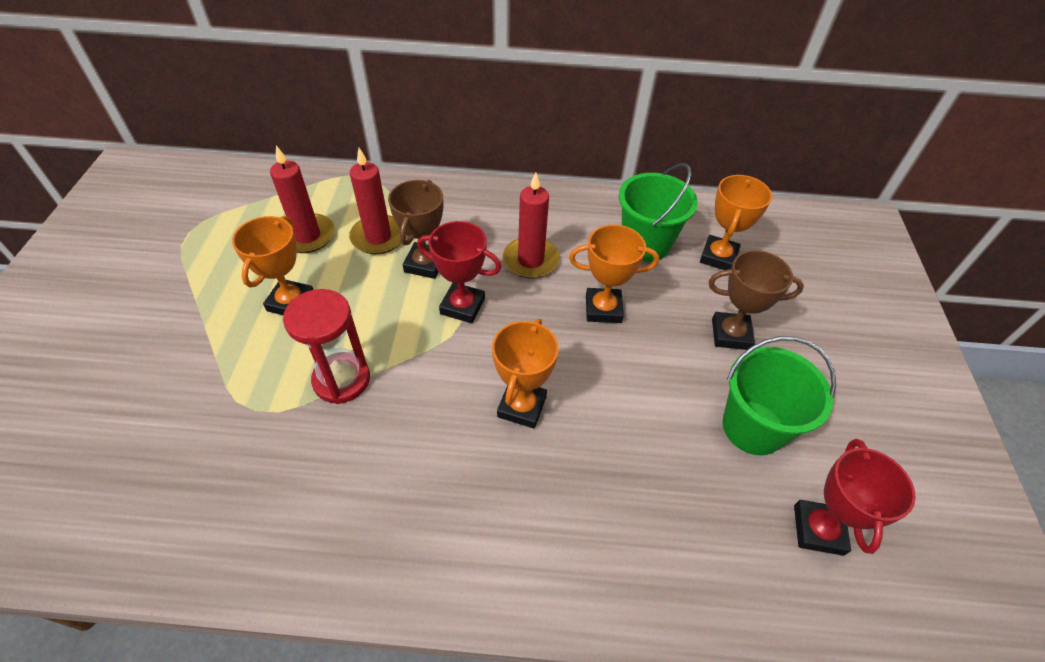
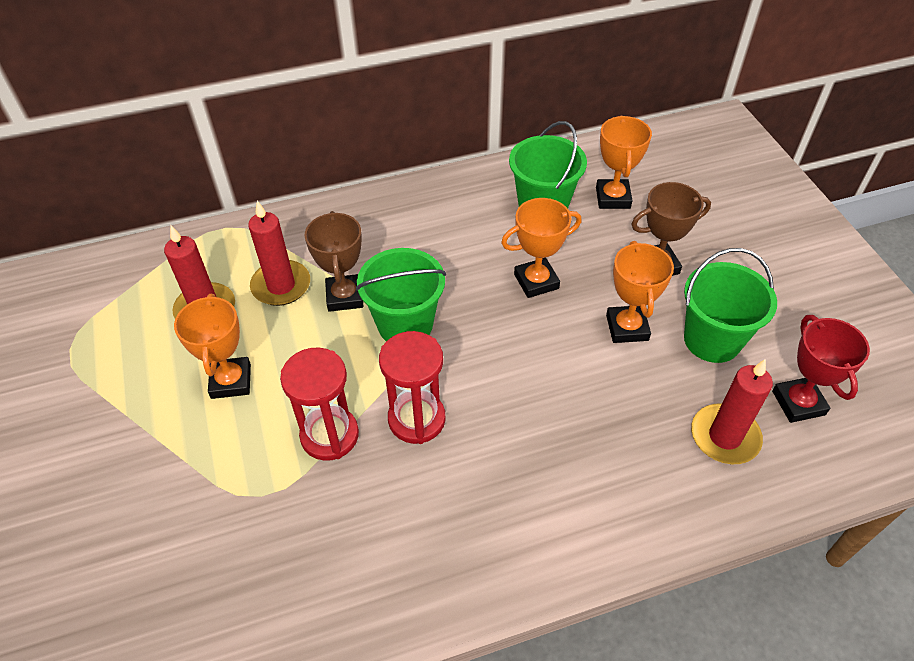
camera: 20 degrees left, 0 degrees up
(424, 395) = (416, 419): none -> red hourglass
(462, 306) = (405, 324): red trophy -> green bucket
(522, 407) = (511, 396): orange trophy -> orange trophy (627, 328)
(530, 260) = (445, 258): red candle -> red candle (724, 436)

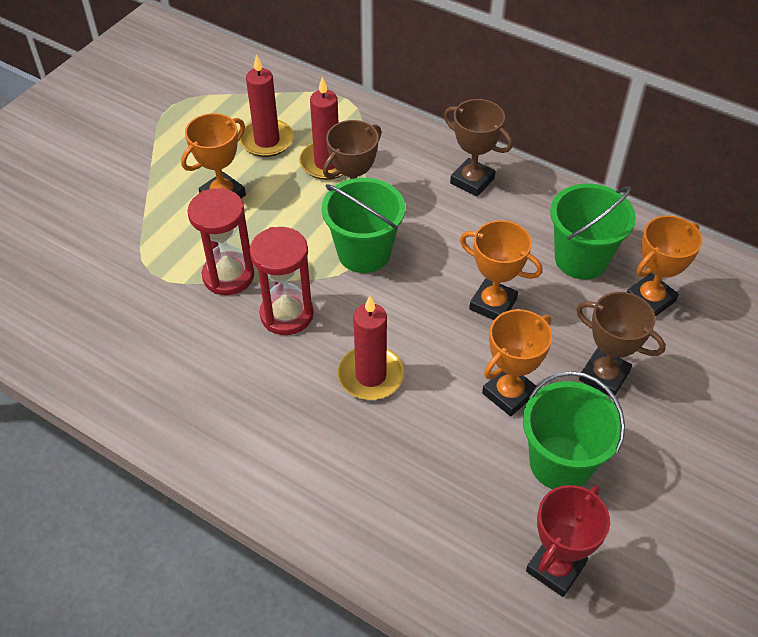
camera: 50 degrees right, 0 degrees up
(405, 213) = (472, 181): none -> brown trophy
(724, 436) = (461, 527): red candle -> red candle (370, 375)

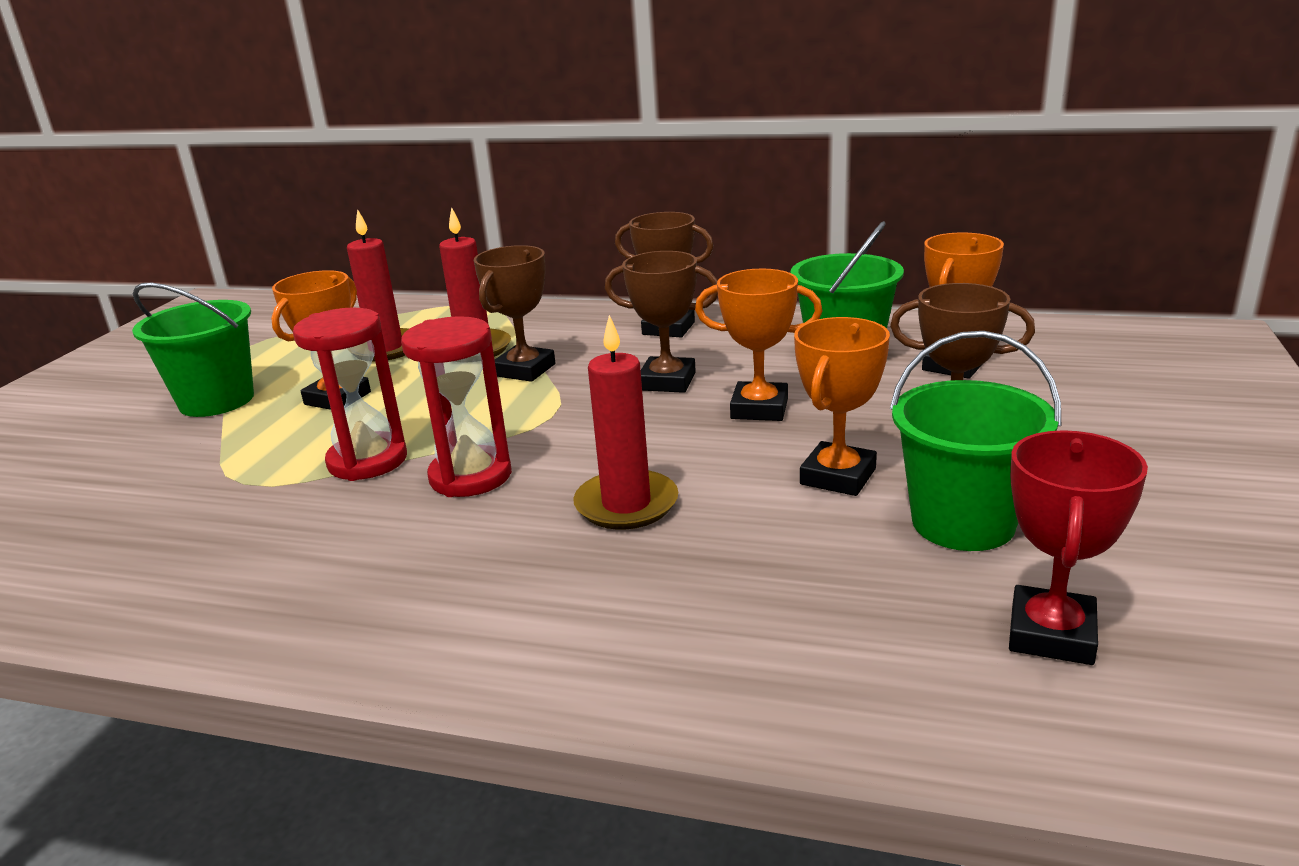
camera: 15 degrees left, 25 degrees down
(364, 253) = (559, 404): green bucket -> green bucket (217, 401)
(445, 250) = (667, 381): none -> brown trophy

